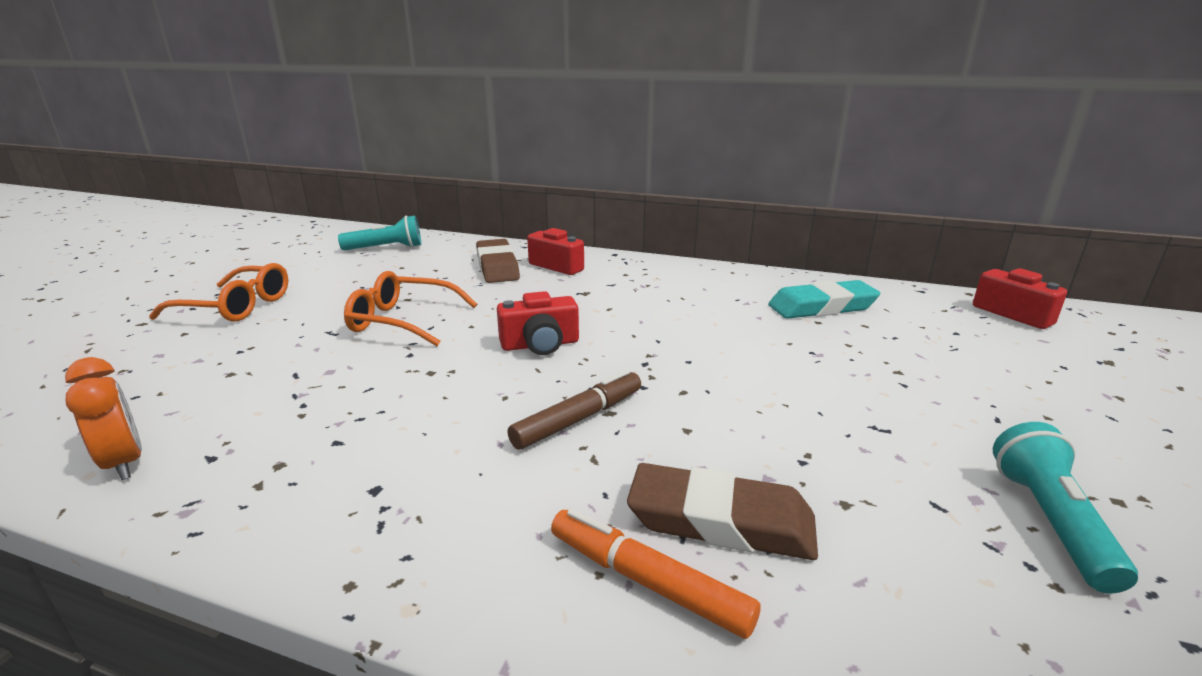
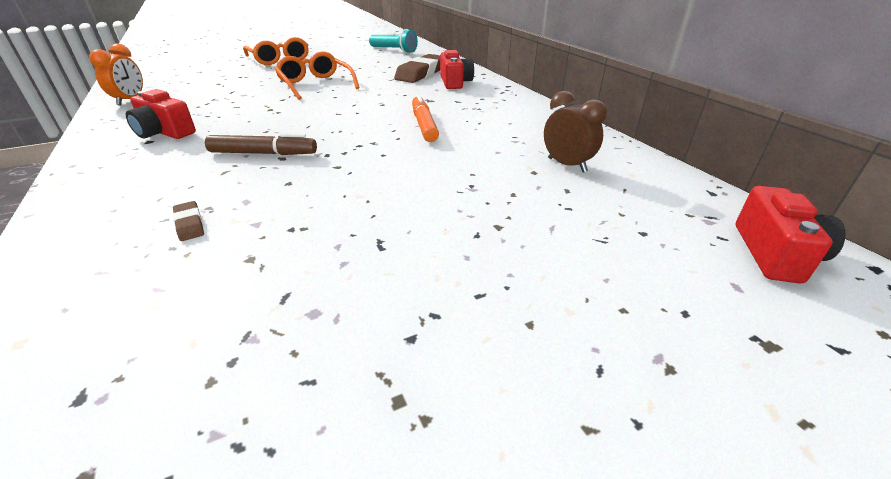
camera: 45 degrees right, 10 degrees up
(540, 344) = (338, 116): red camera -> red camera (164, 132)
(647, 581) = (113, 223): orange marker -> orange marker (424, 125)
(720, 521) = (190, 224): brown eraser -> brown eraser, size x0.44
(822, 307) = (566, 165): turquoise eraser -> brown clock
(1050, 521) = (313, 360): turquoise flashlight -> none

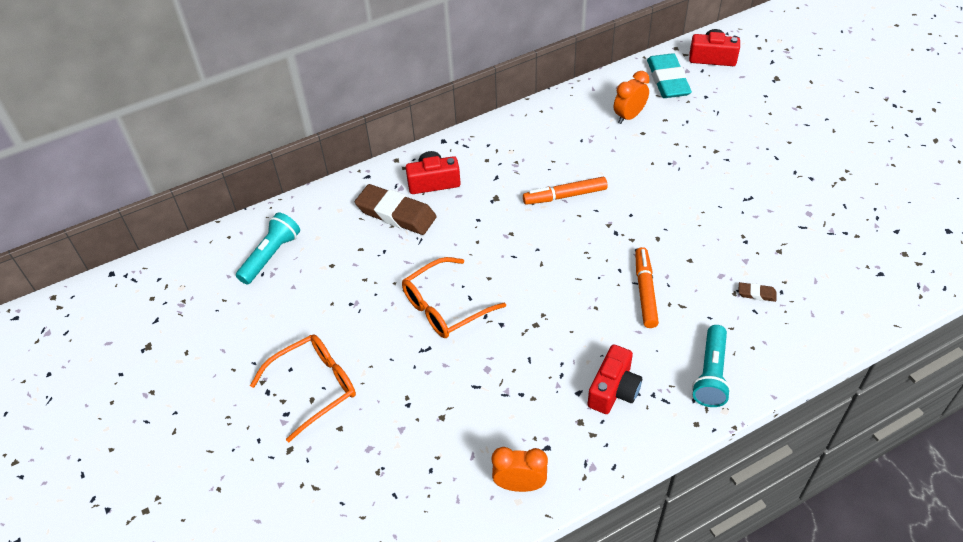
camera: 90 degrees left, 15 degrees up
(115, 178) = (710, 374): none -> turquoise flashlight
(190, 224) = (756, 294): brown eraser -> brown eraser turned 45 degrees clockwise
(263, 153) = (645, 291): brown marker -> orange marker
(566, 165) = (629, 116): brown clock -> orange clock
(668, 200) = (667, 80): none -> turquoise eraser

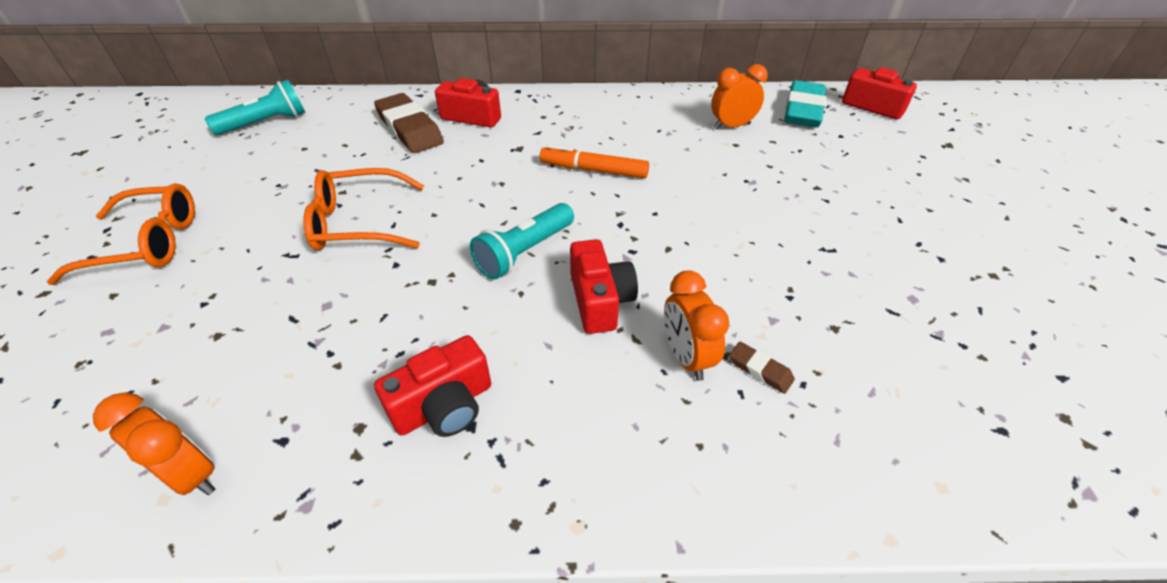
camera: 25 degrees right, 5 degrees down
(645, 291) = (600, 300): orange marker -> red camera
(710, 374) = (601, 454): turquoise flashlight -> turquoise flashlight (524, 252)
(715, 304) = (686, 357): none -> orange clock

